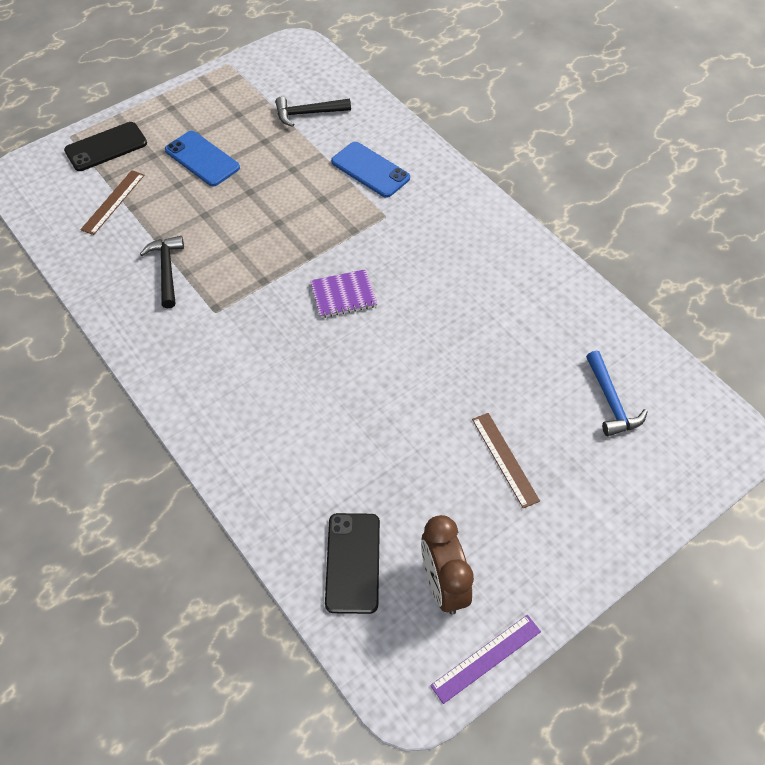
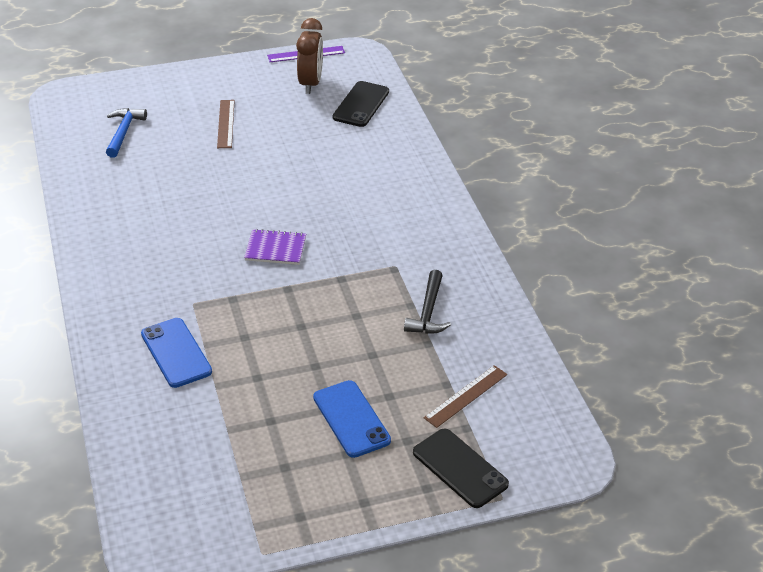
camera: 160 degrees left, 15 degrees down
(106, 147) = (460, 468): black phone -> black phone turned 60 degrees clockwise
(308, 113) = (201, 442): black hammer -> none

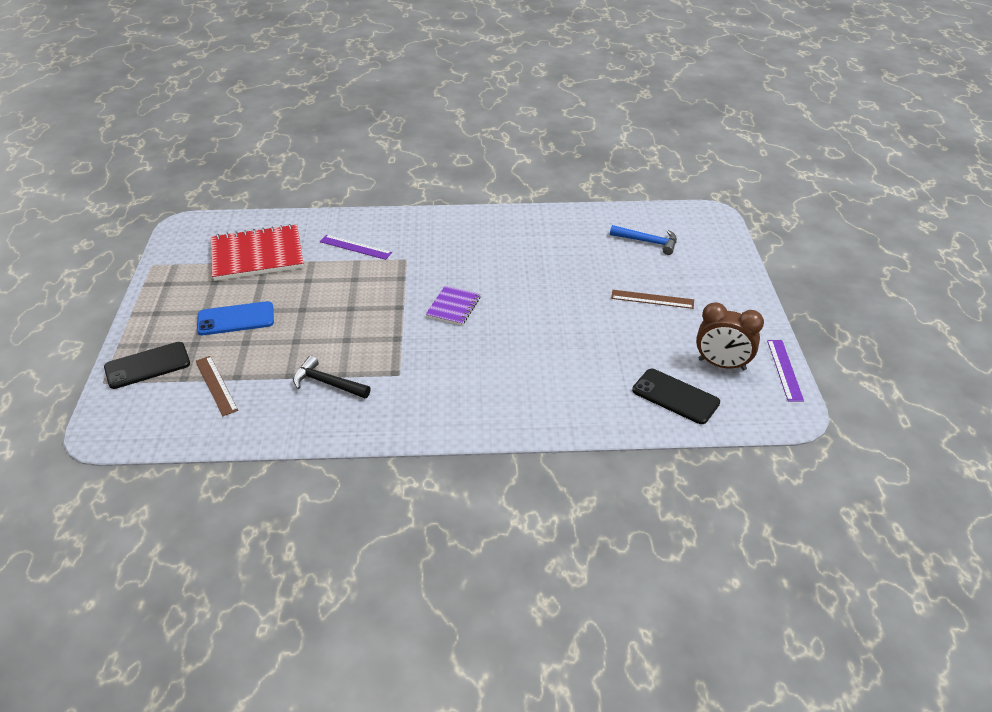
camera: 105 degrees right, 0 degrees up
(176, 353) = (355, 247): blue phone -> purple ruler
(213, 444) = (257, 255): none -> red notebook

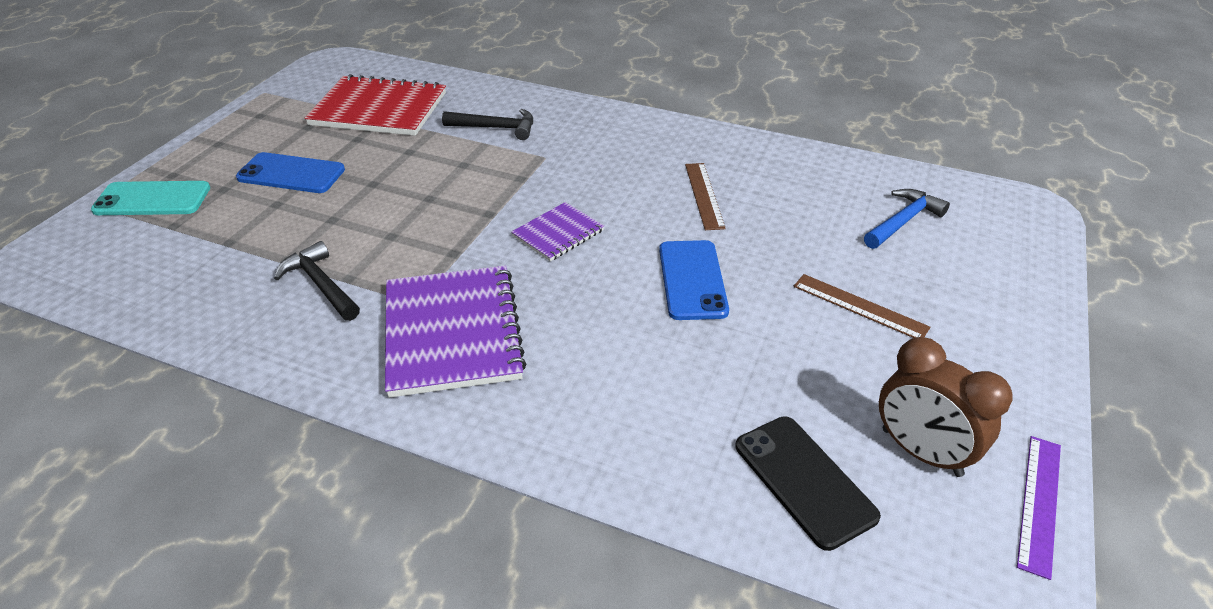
camera: 25 degrees right, 0 degrees up
(147, 365) = (152, 199): black phone -> turquoise phone
(216, 385) = (198, 245): brown ruler -> brown ruler (704, 195)
(355, 247) = (496, 128): purple ruler -> black hammer
(436, 384) = (452, 332): none -> purple notebook
(553, 311) = (692, 280): none -> blue phone
(648, 242) = (903, 221): blue hammer -> blue hammer turned 90 degrees counterclockwise

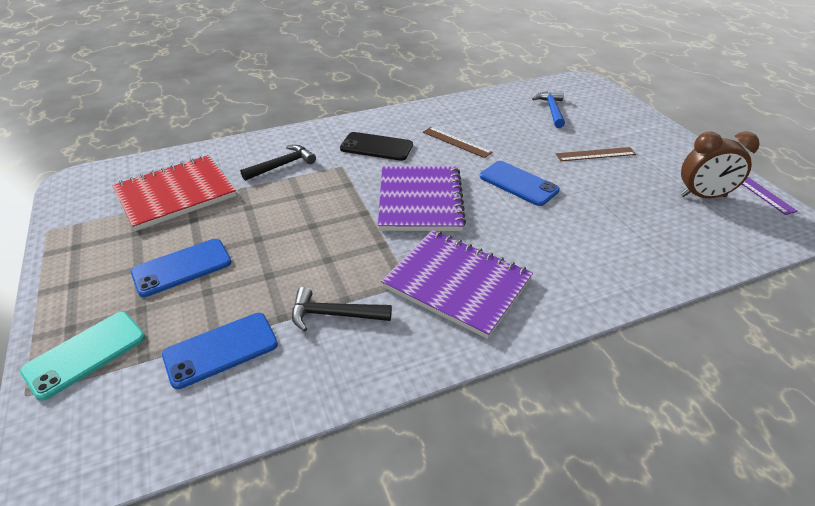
camera: 45 degrees left, 0 degrees up
(217, 254) = (221, 349): none -> blue phone
(558, 233) = (420, 200): purple notebook -> purple notebook, size x1.89
(804, 480) = (692, 235): black phone -> black phone (376, 147)

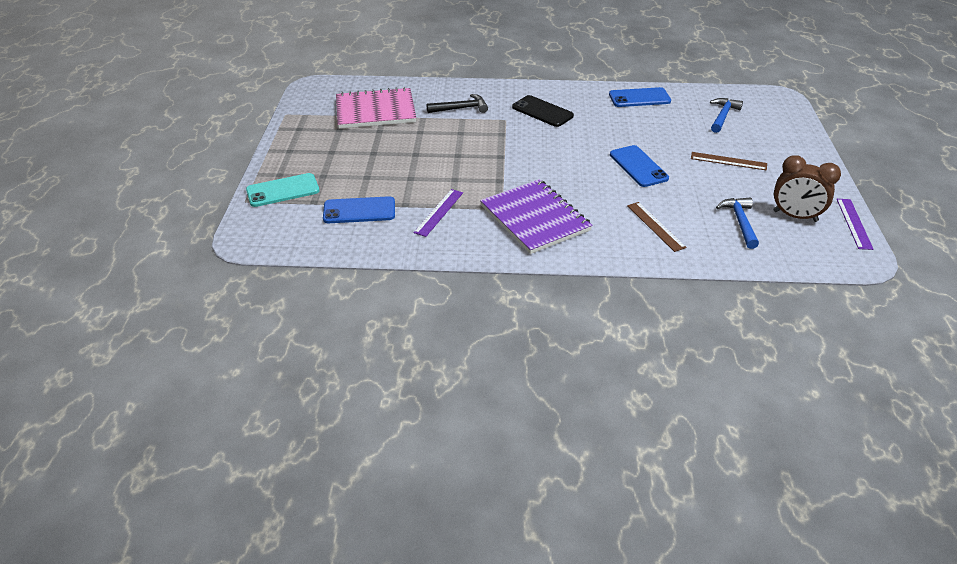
camera: 25 degrees right, 0 degrees up
(175, 194) = (375, 111): red notebook -> pink notebook
(182, 267) = (358, 158): blue phone -> blue phone (639, 98)
(334, 314) = (439, 212): black hammer -> purple ruler
(420, 200) = (549, 158): purple notebook -> none
(456, 142) = (612, 123): brown ruler -> brown ruler (655, 226)
(663, 218) = (740, 222): none -> blue hammer

